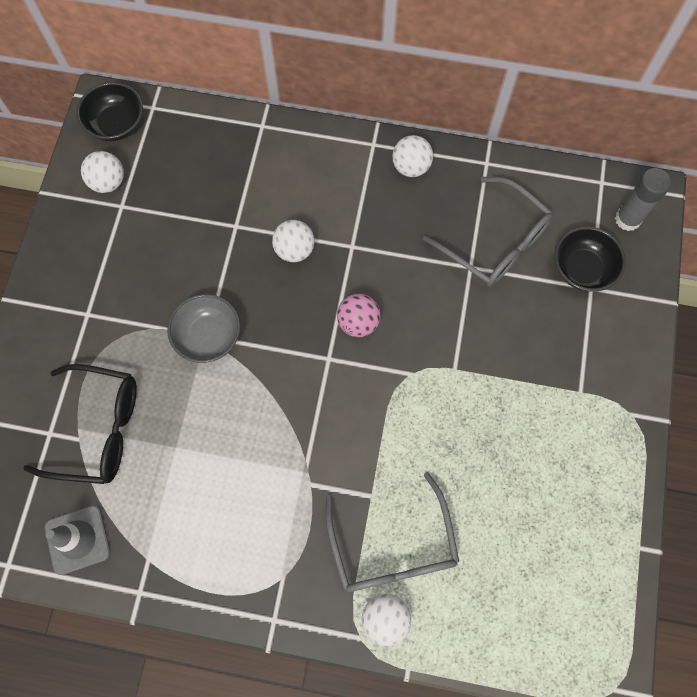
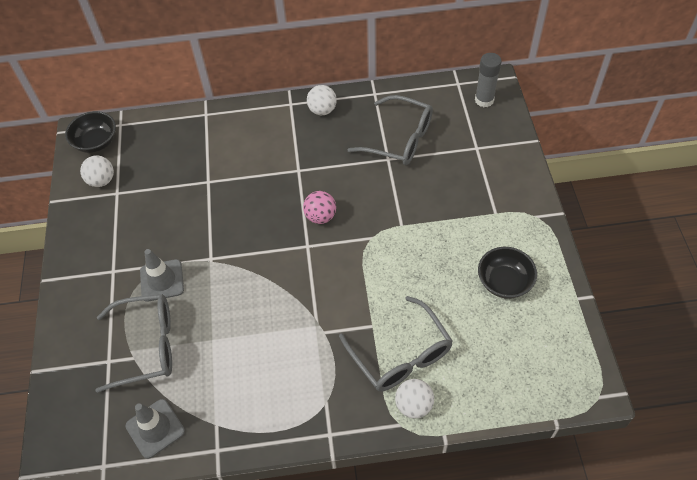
camera: 15 degrees left, 15 degrees down
(97, 429) = (146, 346): black glasses -> grey glasses
(140, 347) = (162, 280): none -> grey traffic cone
(208, 336) = (212, 258): grey bowl -> none
(294, 250) = (257, 184): white ball -> none
(582, 269) = (465, 138): black bowl -> black bowl (504, 282)

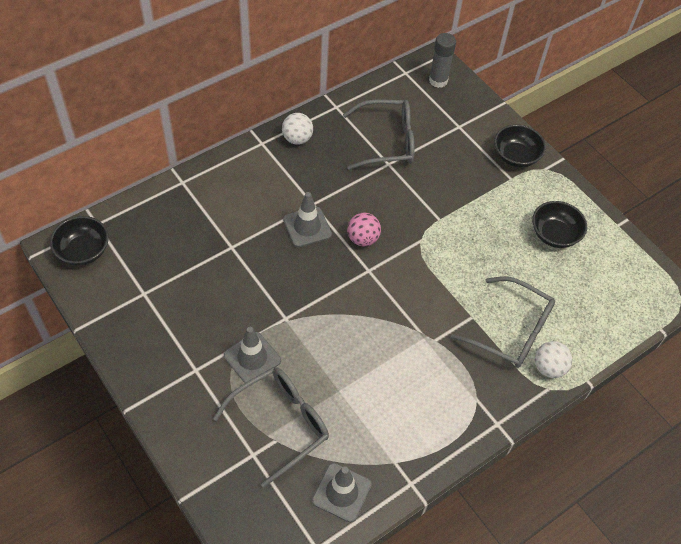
camera: 35 degrees left, 0 degrees up
(102, 180) = (118, 287): white ball -> none
(280, 188) = (307, 227): none -> grey traffic cone
(514, 194) = (516, 156): none -> black bowl

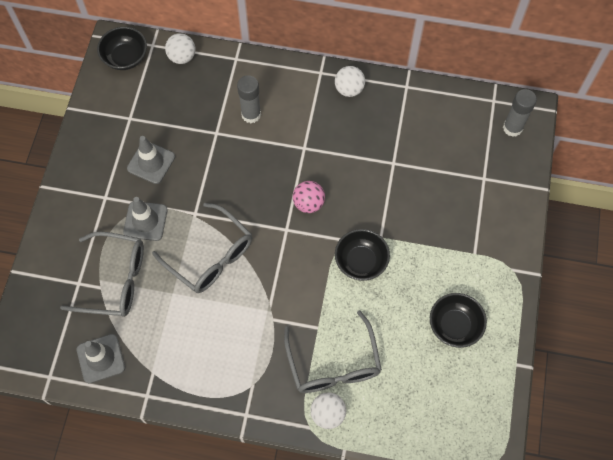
camera: 50 degrees right, 10 degrees up
(134, 214) = (182, 57): none -> white ball
(243, 212) = (251, 114): none -> grey glue stick
(307, 227) = (281, 161): grey traffic cone -> grey traffic cone (151, 162)
(386, 142) = (412, 145): grey glasses -> grey glasses (210, 256)
(516, 156) = (500, 240): black bowl -> black bowl (361, 261)

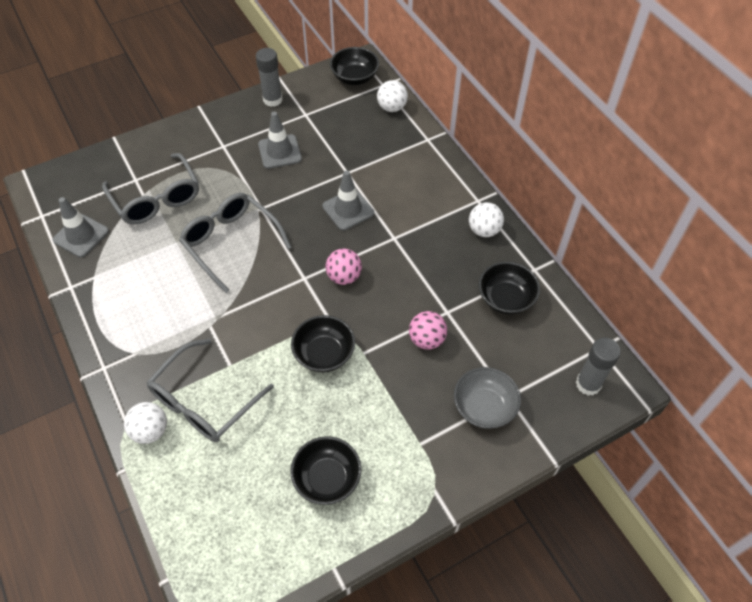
camera: 50 degrees right, 10 degrees down
(145, 221) = (225, 182): grey traffic cone -> grey traffic cone (348, 210)
(210, 256) = (231, 243): grey glasses -> grey glasses turned 135 degrees clockwise
(251, 114) = (387, 182): grey glue stick -> grey glue stick (272, 100)
(404, 191) = (426, 339): none -> pink ball
(414, 121) = (505, 299): none -> black bowl
(480, 197) = (484, 407): none -> grey bowl

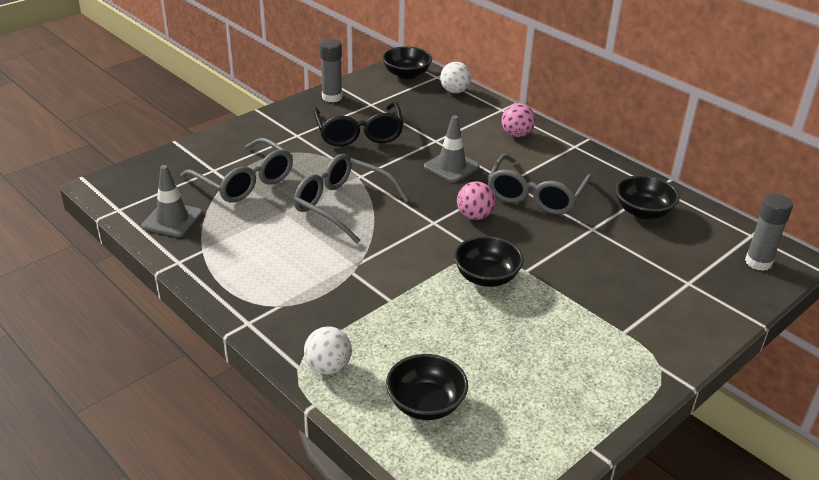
camera: 15 degrees left, 20 degrees down
(205, 400) = (377, 333): grey glasses -> grey glasses (536, 195)
(279, 152) = (359, 133): grey traffic cone -> black glasses
(327, 478) = (544, 375): black bowl -> black bowl (425, 404)
(426, 339) = (584, 252): pink ball -> pink ball (516, 135)
(484, 230) = (593, 166): white ball -> none
(484, 407) = (670, 294): grey bowl -> none

